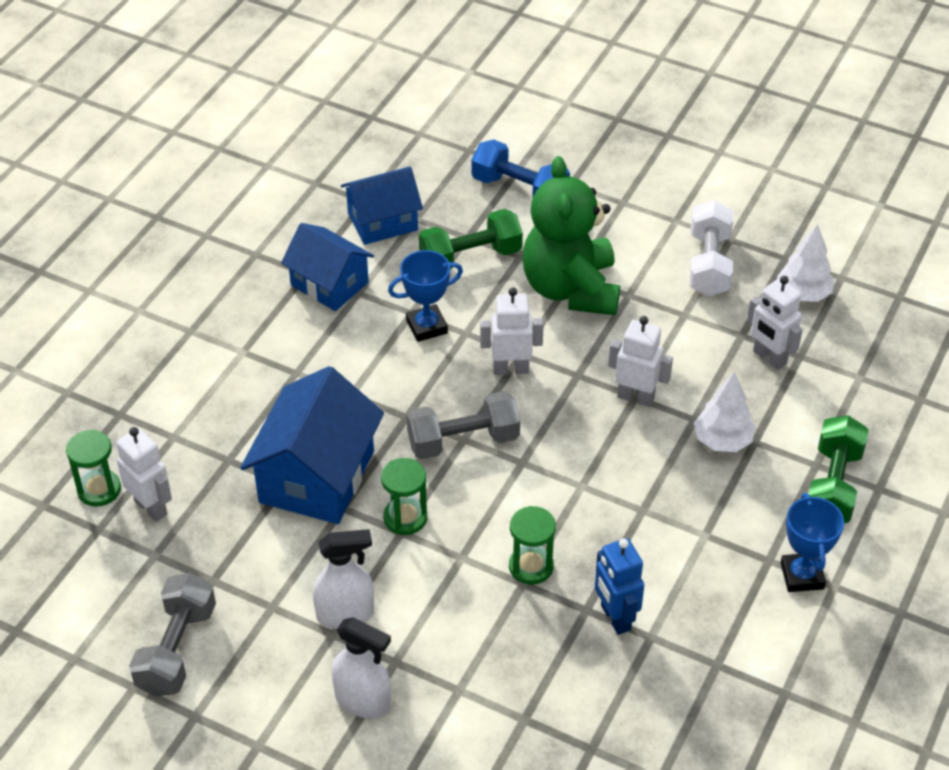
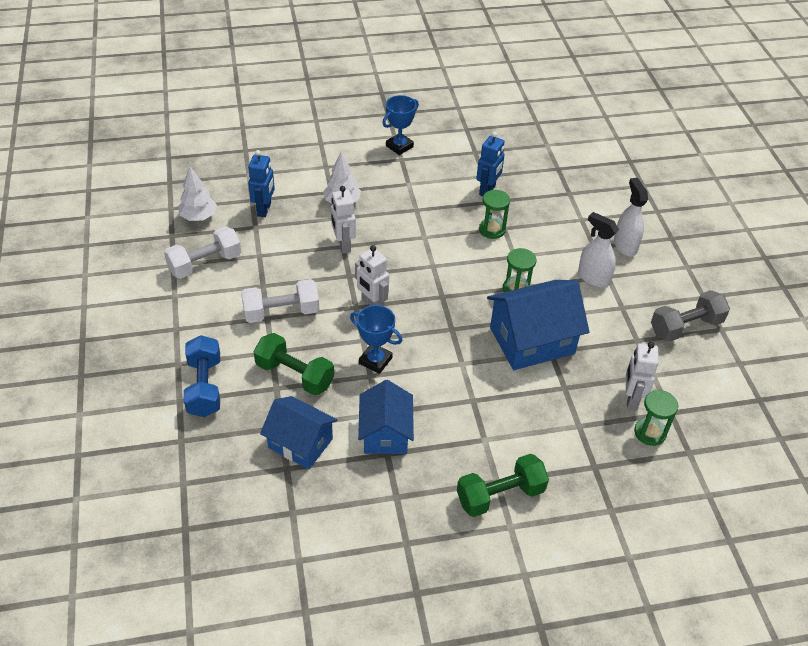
camera: 130 degrees left, 0 degrees up
(463, 441) = (443, 295): grey dumbbell -> none
(571, 289) = (281, 312): green teddy bear -> white dumbbell
(769, 358) = (264, 209): white robot -> blue robot
(832, 486) = (334, 156): green dumbbell -> green dumbbell (500, 495)

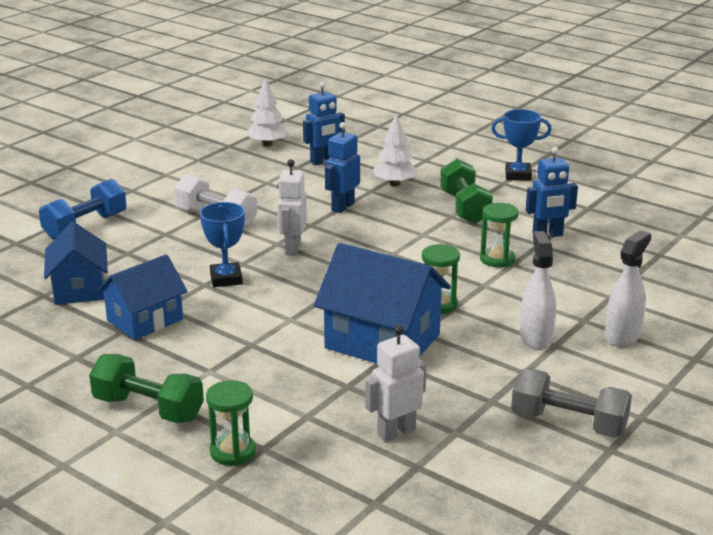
camera: 50 degrees right, 20 degrees down
(205, 264) = (220, 169): white dumbbell -> none
(295, 375) = (153, 253): green dumbbell -> green dumbbell (464, 208)
(343, 245) = (342, 207): white robot -> blue robot
(650, 432) = (364, 464): green hourglass -> green hourglass (232, 452)

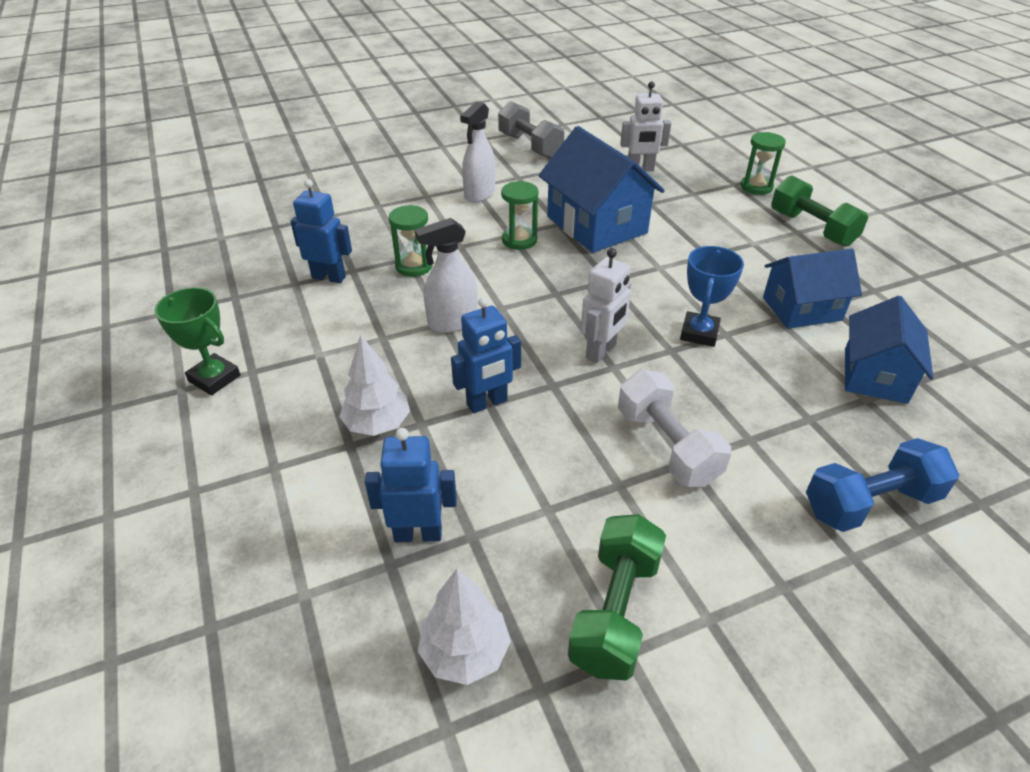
camera: 150 degrees left, 15 degrees up
(464, 208) = (353, 344): green dumbbell -> green dumbbell (615, 611)
(518, 175) = (214, 378): blue trophy -> green trophy
(622, 336) = (419, 178): white spray bottle -> white spray bottle (452, 322)

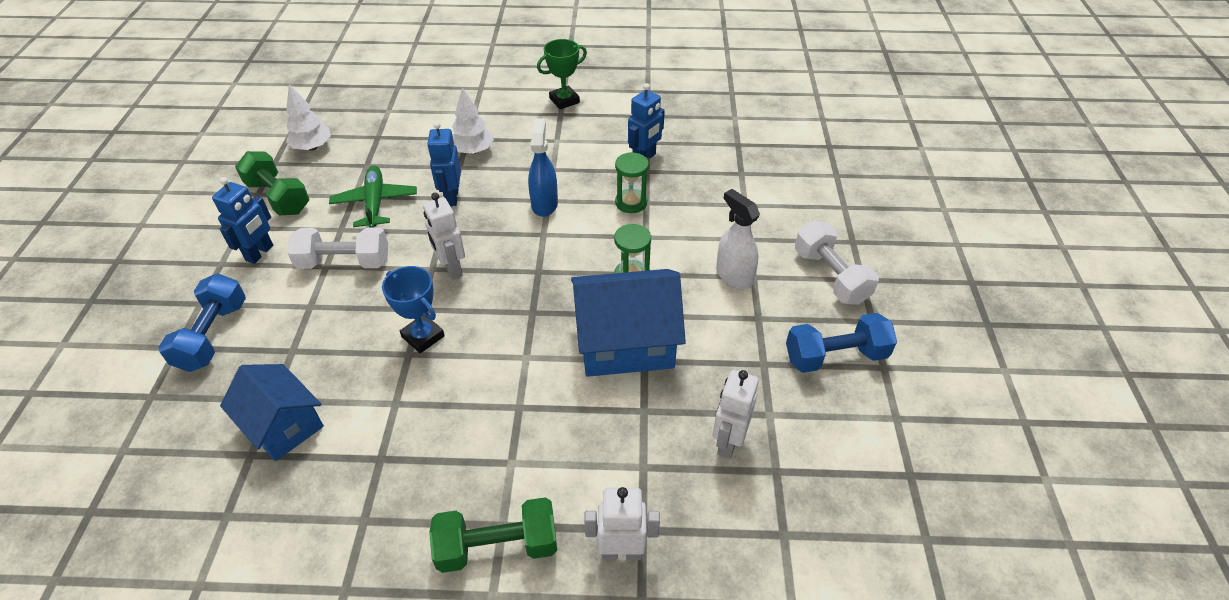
camera: 115 degrees right, 5 degrees up
(418, 534) = (385, 148): blue robot -> blue robot (260, 253)
(448, 157) = (830, 276): none -> white dumbbell
(452, 322) = (544, 204): white spray bottle -> blue spray bottle
(530, 146) = (835, 356): grey dumbbell -> blue dumbbell
(546, 475) = (375, 203): none -> green plane
(756, 187) = (621, 551): green hourglass -> white robot
(801, 309) = (391, 431): blue house -> none

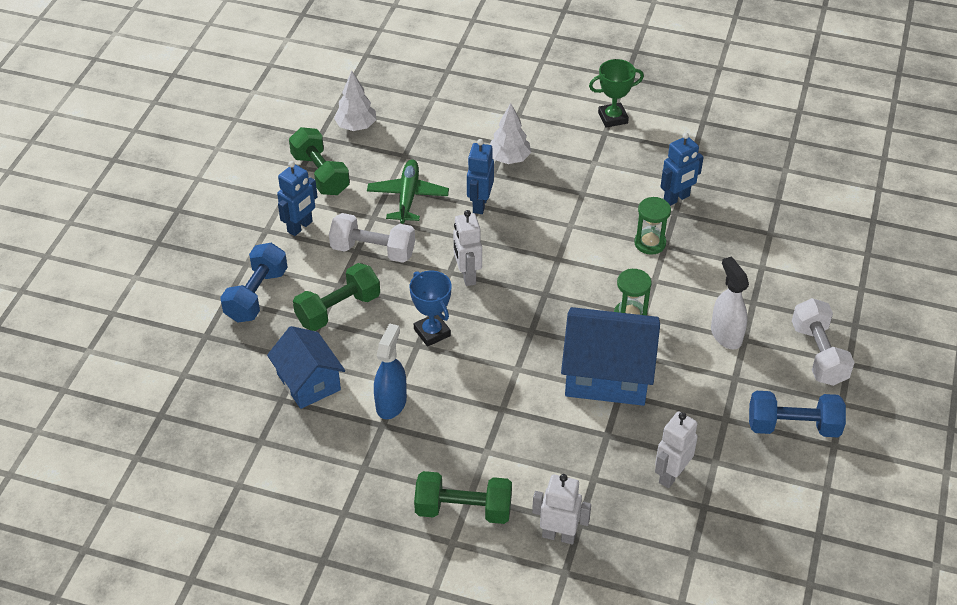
camera: 15 degrees right, 0 degrees up
(311, 333) = (338, 309): none -> green dumbbell
(544, 204) = (566, 229): blue spray bottle -> blue spray bottle (391, 403)

